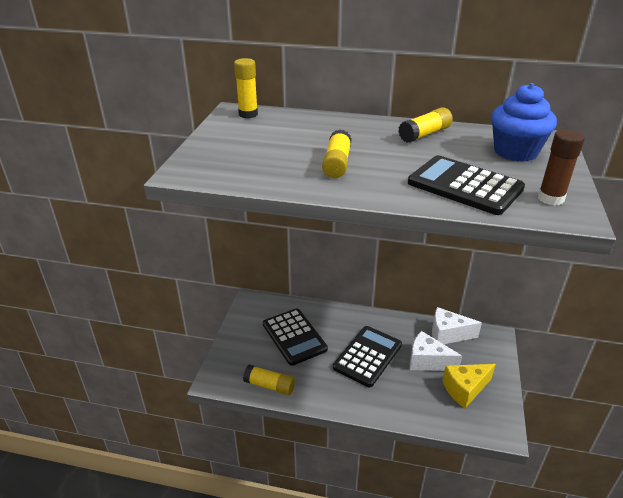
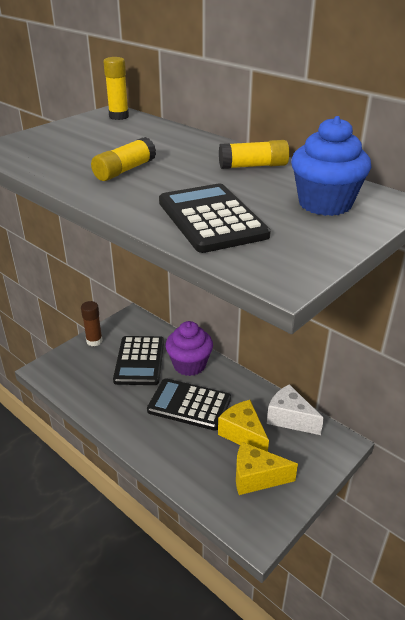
camera: 30 degrees right, 0 degrees up
(269, 385) = (81, 392): yellow glue stick -> none
(338, 323) = (189, 365): none -> purple cupcake
(367, 356) = (189, 405): black calculator -> black calculator turned 135 degrees counterclockwise
(427, 361) = (243, 434): white cheese -> yellow cheese
(550, 198) = (284, 255): brown glue stick -> brown glue stick (94, 341)

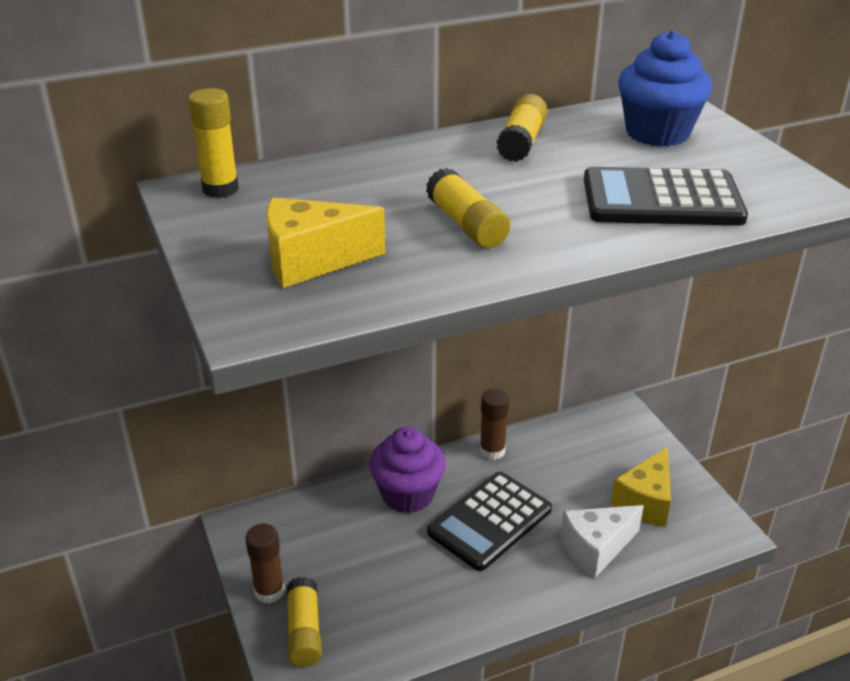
camera: 65 degrees left, 0 degrees up
(74, 361) = (304, 631): none -> yellow glue stick
(139, 361) = (361, 547): black calculator -> none
(243, 434) = (571, 488): yellow cheese -> yellow cheese (311, 261)
(251, 388) = (492, 451): none -> brown glue stick
(289, 418) = (565, 438): white cheese -> white cheese (596, 548)

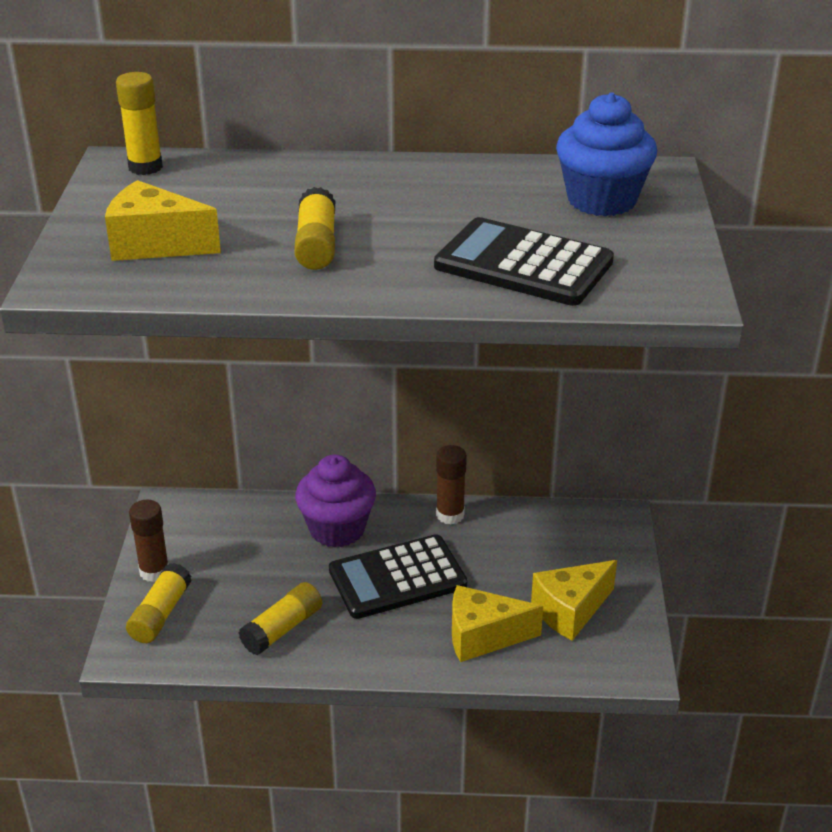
camera: 25 degrees right, 0 degrees up
(521, 142) = (455, 181): yellow glue stick -> yellow glue stick (282, 629)
(596, 548) = (483, 637): white cheese -> yellow cheese

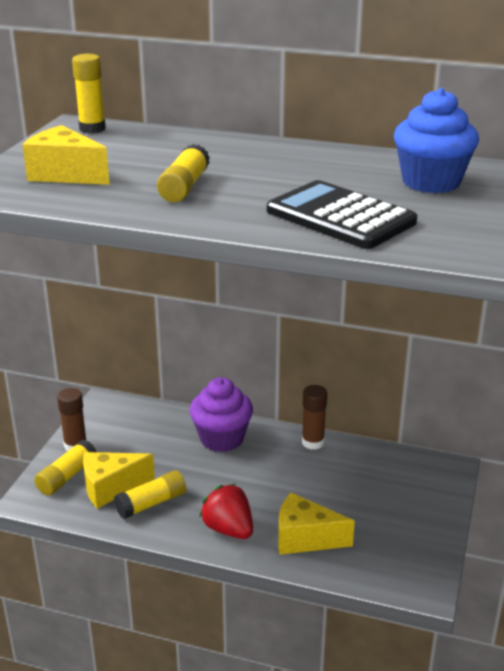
camera: 15 degrees right, 5 degrees down
(389, 643) = (228, 529): none -> red strawberry
(397, 578) = (254, 482): black calculator -> none
(570, 611) = (383, 531): yellow cheese -> yellow cheese (111, 488)

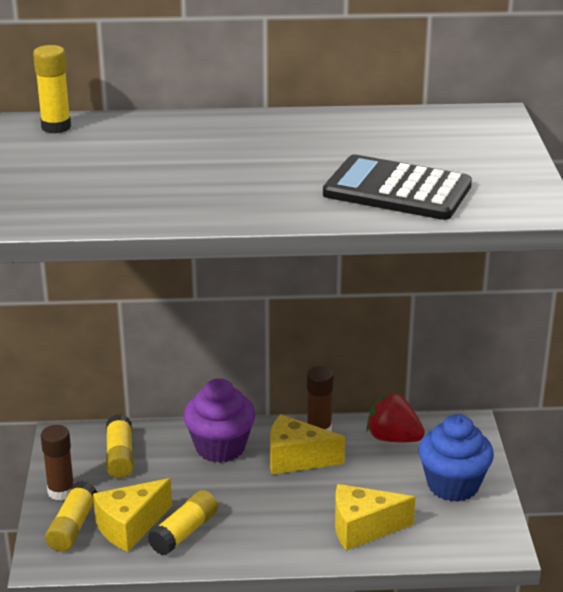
camera: 20 degrees left, 0 degrees up
(65, 174) = (80, 187): yellow cheese -> yellow cheese (296, 459)
(184, 187) = (219, 182): yellow glue stick -> yellow glue stick (120, 456)
(228, 529) = (281, 538): red strawberry -> red strawberry (393, 438)
(431, 182) = (452, 138): blue cupcake -> blue cupcake (453, 485)

